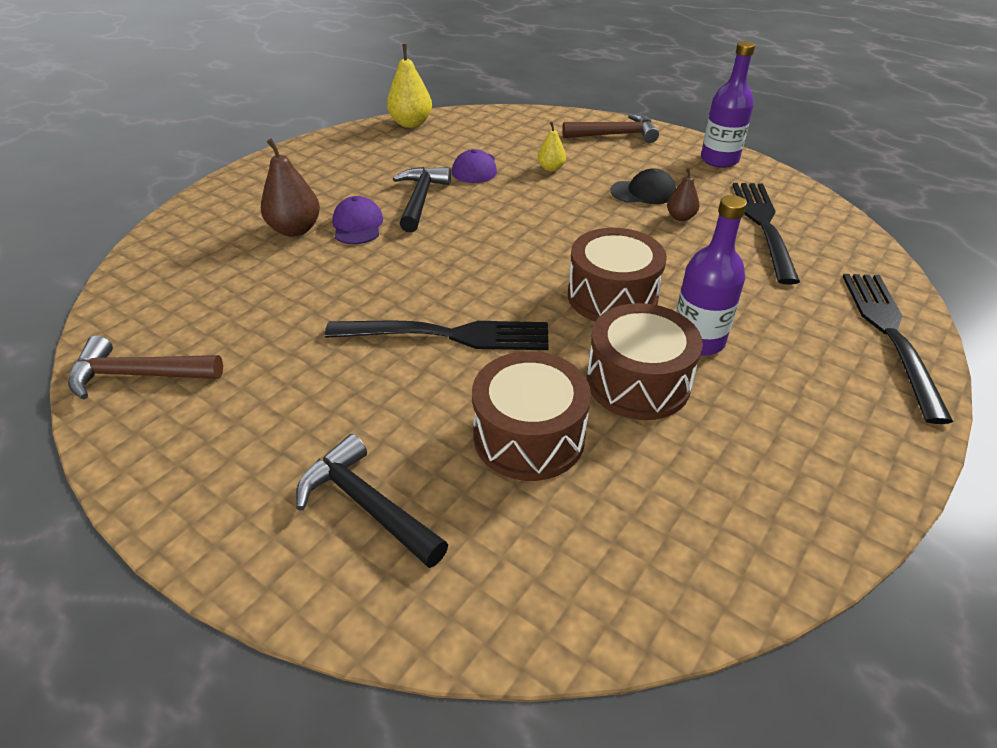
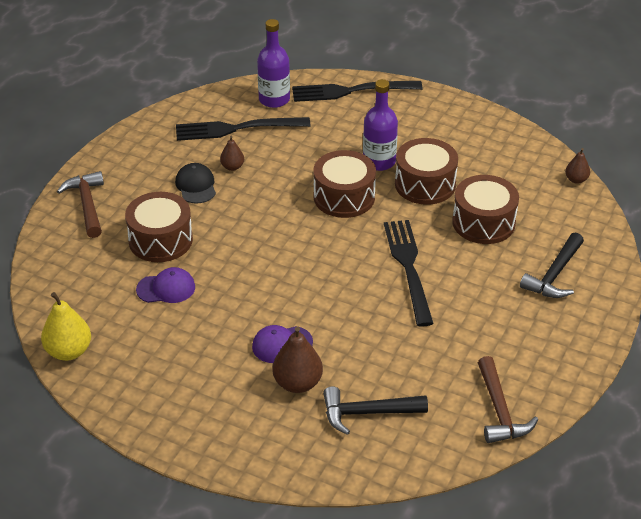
camera: 100 degrees left, 0 degrees up
(420, 199) = (231, 314): black hammer -> black hammer (367, 413)
(551, 168) = (160, 240): yellow pear -> brown drum
(644, 624) = (576, 180): none -> brown pear
(719, 160) = (132, 145): purple bottle -> purple bottle (274, 99)

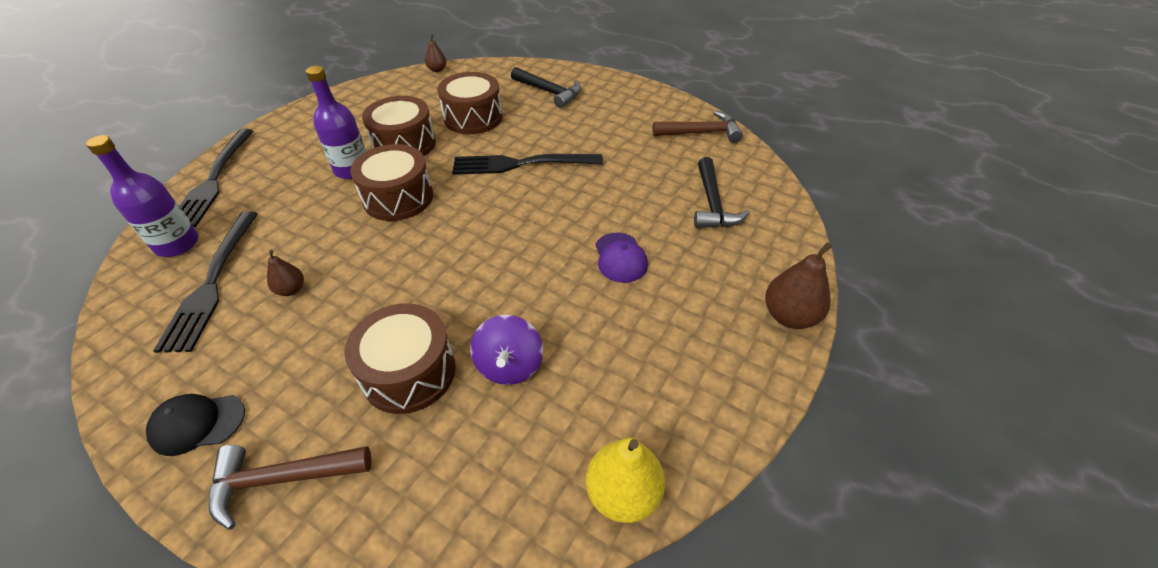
camera: 85 degrees left, 5 degrees up
(166, 288) = (509, 365): purple cap -> purple spinning top
(196, 186) = (310, 329): black cap -> black cap (197, 423)
(297, 383) = (677, 248): brown pear -> brown pear (789, 316)

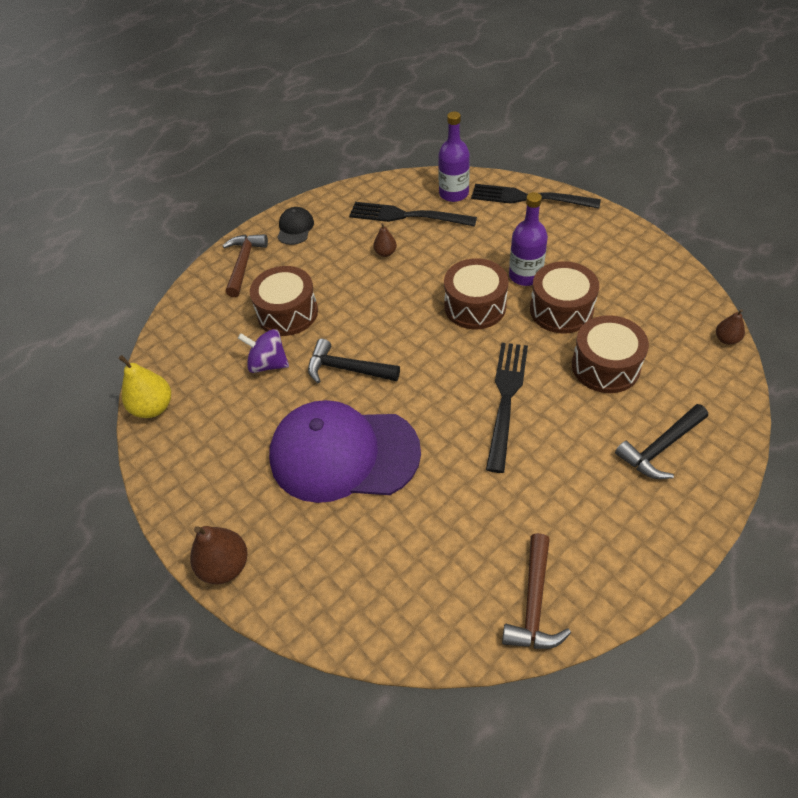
camera: 110 degrees right, 5 degrees up
(620, 258) = (343, 454): purple cap -> purple cap, size x2.40
(712, 204) = (391, 561): black hammer -> black hammer (347, 369)

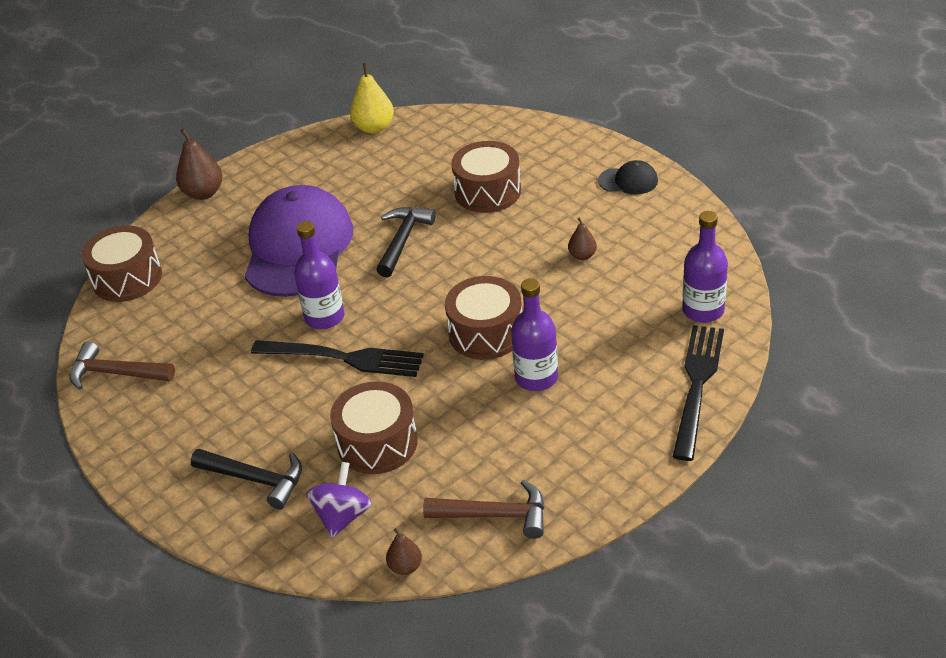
camera: 90 degrees right, 10 degrees down
(244, 263) = (567, 152): brown hammer -> brown hammer (495, 515)
(268, 364) = (417, 188): purple spinning top -> purple spinning top (342, 516)
(407, 216) = (653, 270): black fork -> none
(451, 419) = (324, 317): none -> purple bottle
(561, 310) = (473, 408): brown drum -> brown drum (127, 278)
(660, 448) = (255, 479): black hammer -> black hammer turned 150 degrees clockwise

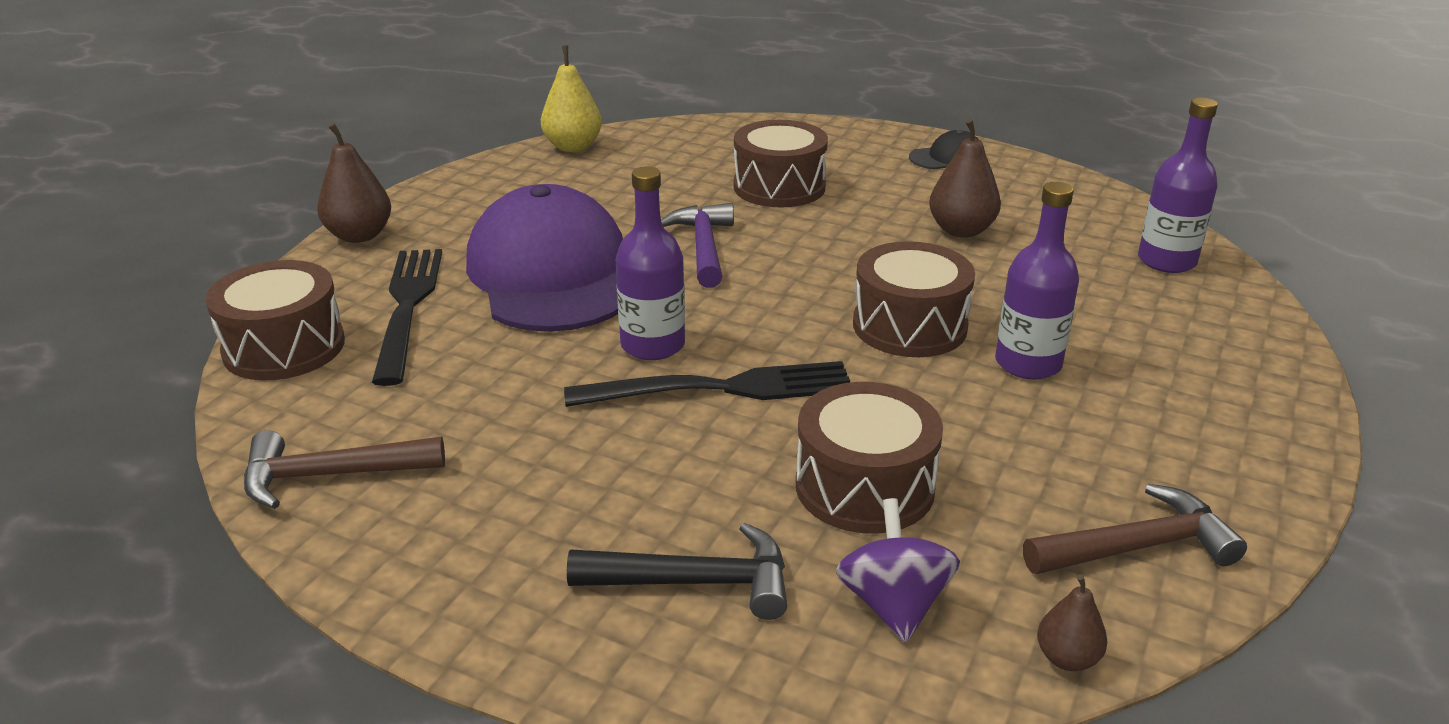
camera: 25 degrees left, 10 degrees down
(403, 240) = (703, 247): black hammer -> purple hammer
(582, 255) = (961, 230): brown pear -> brown pear, size x1.74
(697, 385) = (1246, 336): black fork -> black fork (407, 307)

